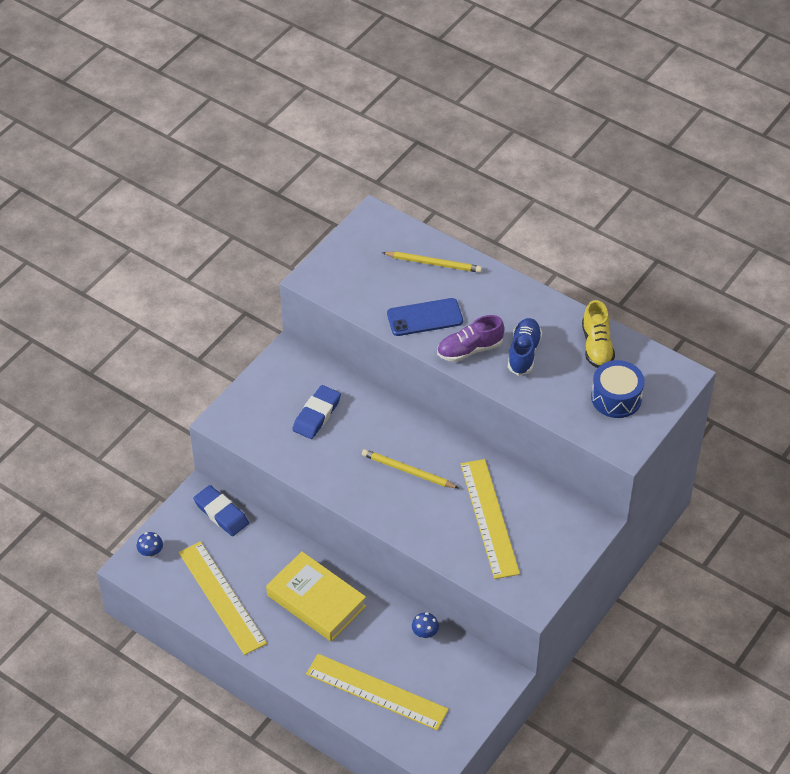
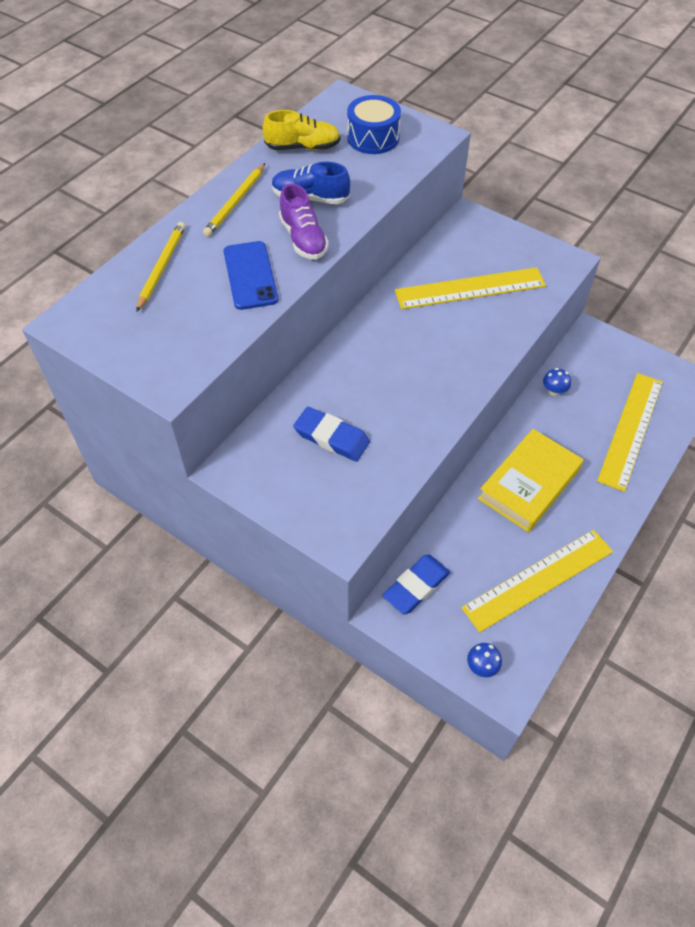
camera: 90 degrees left, 5 degrees up
(407, 471) = (413, 352): yellow pencil -> yellow pencil (235, 202)

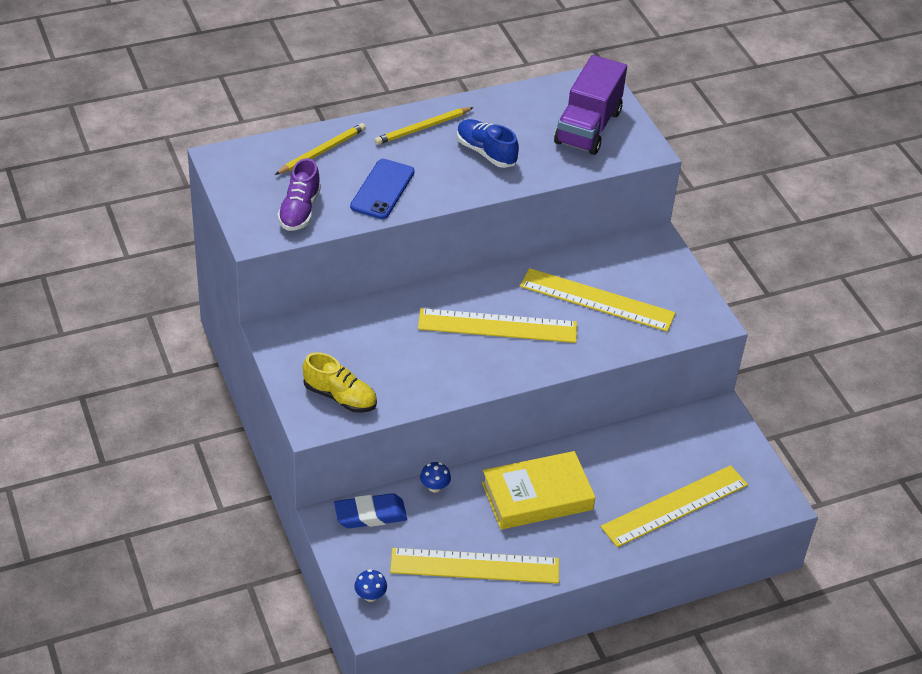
camera: 30 degrees right, 10 degrees down
(303, 147) = (519, 108): yellow shoe -> yellow shoe (340, 397)
(303, 239) = (449, 182): purple shoe -> purple shoe (299, 210)
(331, 437) = (371, 351): blue eraser -> none
(373, 138) = (588, 127): blue drum -> purple truck
(415, 354) = (497, 326): none -> yellow ruler
(554, 391) = (635, 439): blue mushroom -> blue mushroom (434, 487)

